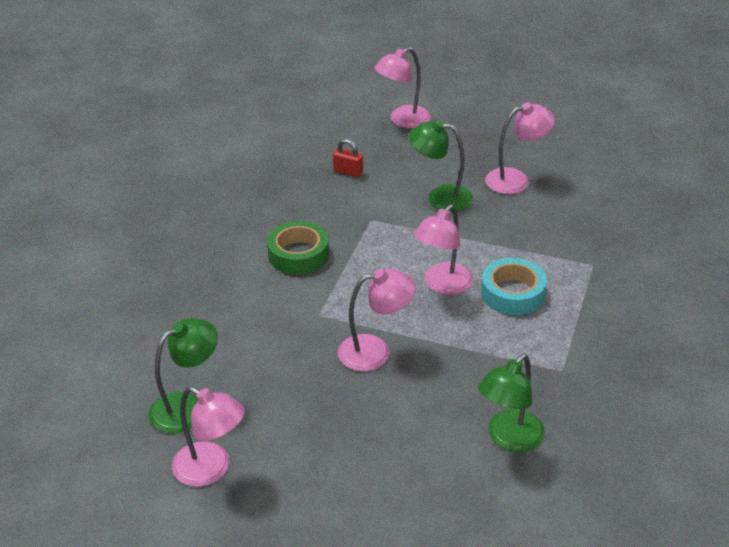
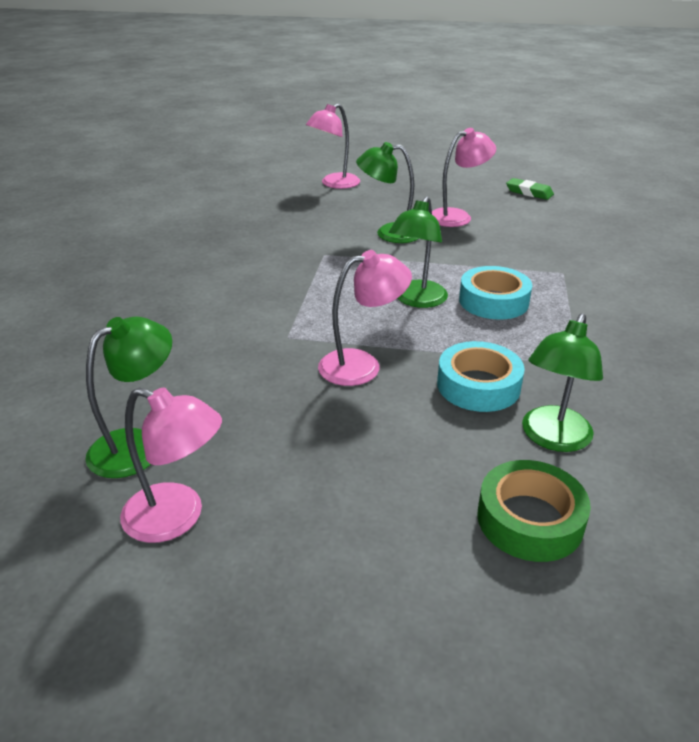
camera: 10 degrees left, 5 degrees down
(298, 254) = (253, 287): green tape -> green tape (529, 520)
(348, 172) = (291, 221): red padlock -> none
(442, 285) = (417, 300): pink lamp -> green lamp
(467, 382) = (478, 385): none -> turquoise tape
(604, 150) = (529, 192): none -> green eraser

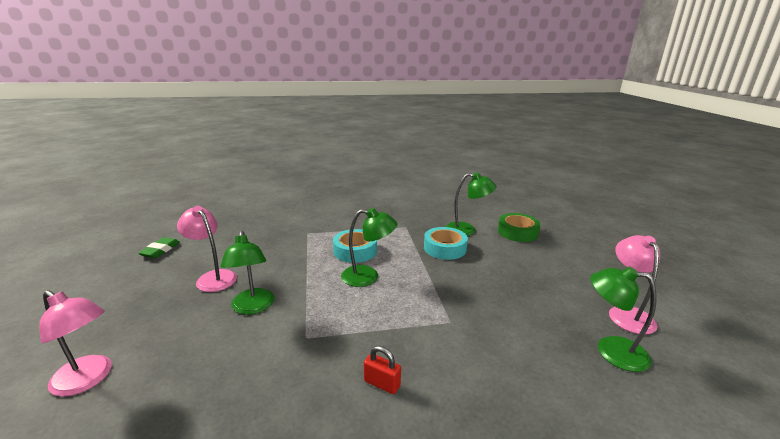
camera: 110 degrees left, 10 degrees down
(235, 280) = (382, 384): none -> red padlock
(362, 365) = (457, 284): pink lamp -> none

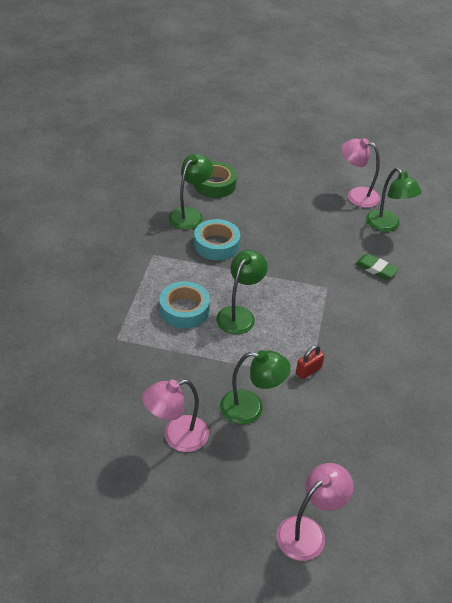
camera: 70 degrees left, 20 degrees up
(160, 250) = (76, 489): green eraser -> green eraser (376, 269)
(382, 384) = (377, 347): red padlock -> red padlock (308, 370)
(611, 350) = (387, 225): green lamp -> green lamp turned 75 degrees counterclockwise

